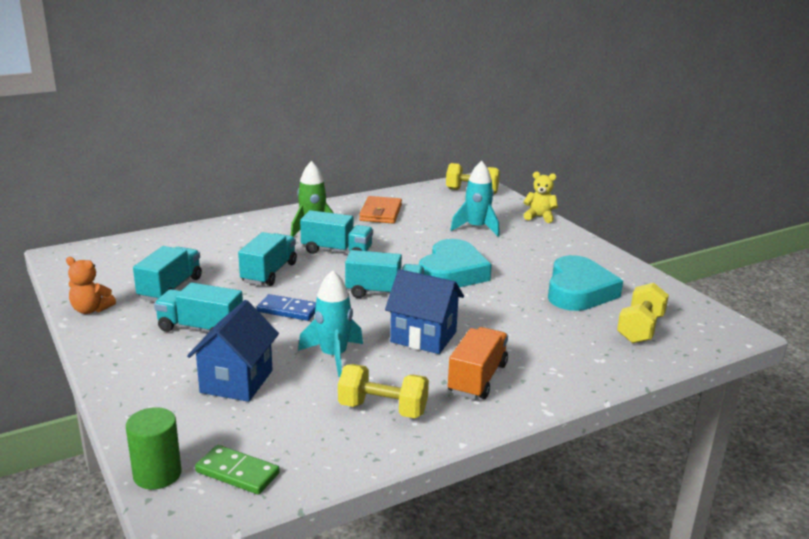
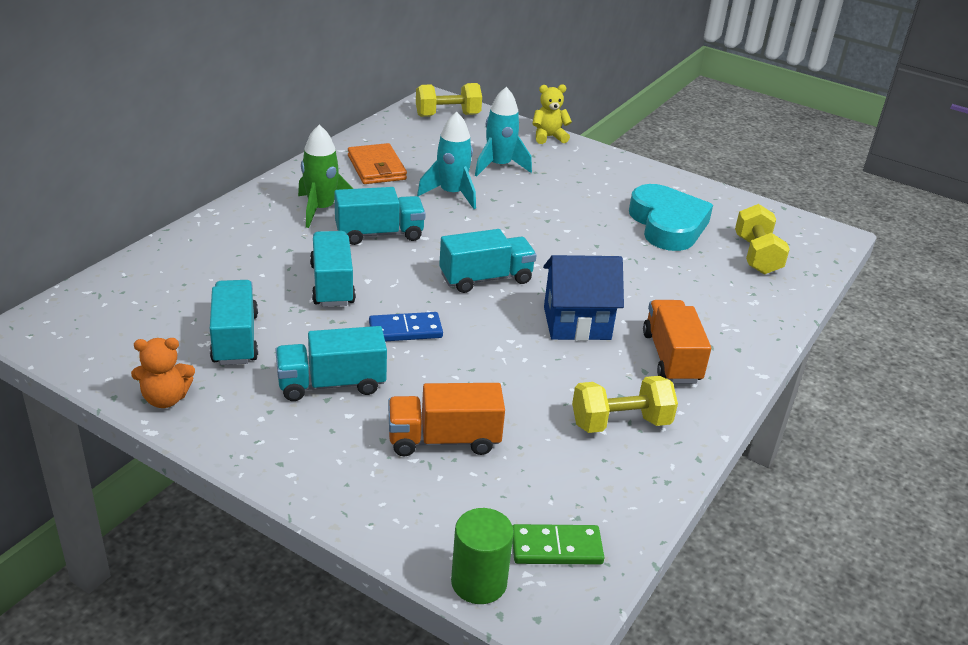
camera: 30 degrees left, 10 degrees up
(236, 381) = (443, 440): blue house -> orange truck
(333, 356) = (511, 375): turquoise rocket -> turquoise rocket (451, 194)
(452, 273) = (529, 233): turquoise heart -> none

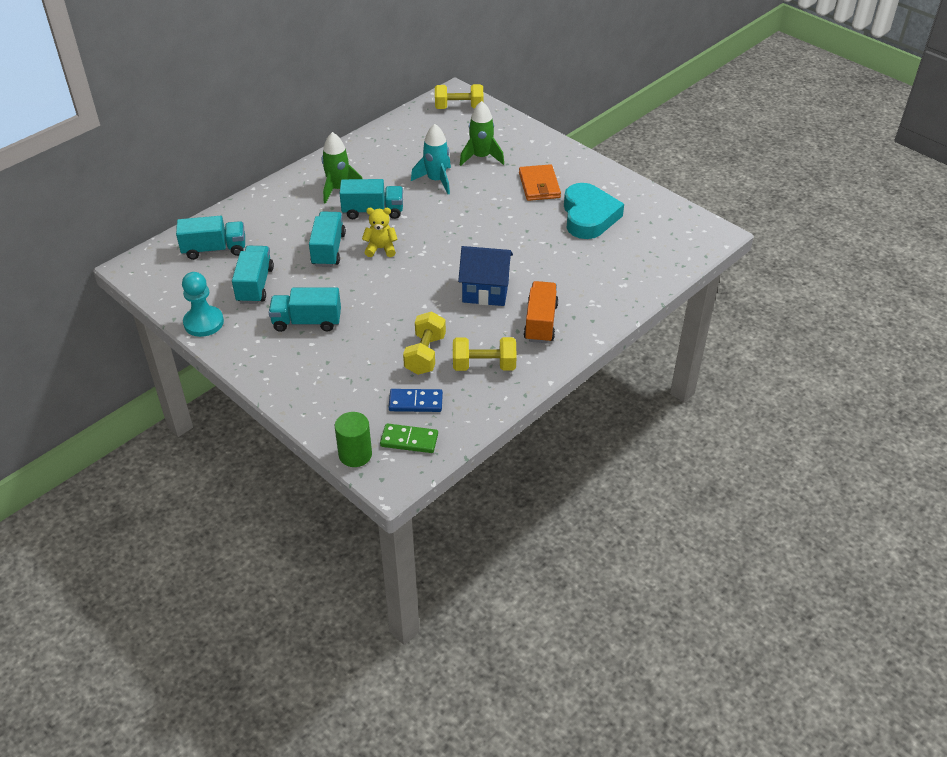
camera: 15 degrees right, 10 degrees up
(165, 399) = (203, 323): orange teddy bear -> turquoise pawn
(376, 168) = (389, 154): orange wallet -> orange wallet (539, 185)
(405, 330) = (366, 287): blue domino -> blue domino (415, 402)
(443, 440) = (365, 366): orange truck -> none
(486, 278) = (435, 252): turquoise truck -> turquoise truck (214, 249)
(499, 166) = (481, 157): turquoise rocket -> green rocket
(548, 137) = (530, 132): yellow teddy bear -> yellow teddy bear (381, 249)
(756, 256) = (645, 247): yellow dumbbell -> yellow dumbbell (425, 354)

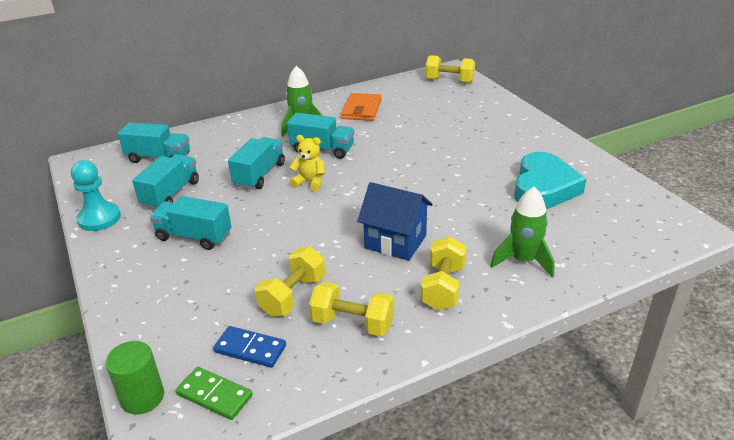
camera: 20 degrees right, 10 degrees down
(436, 180) = (397, 133): turquoise rocket -> none
(481, 157) = (451, 120): green rocket -> green rocket (523, 261)
(539, 185) = (500, 152): orange wallet -> orange wallet (362, 109)
(540, 323) = (443, 287): orange truck -> yellow dumbbell

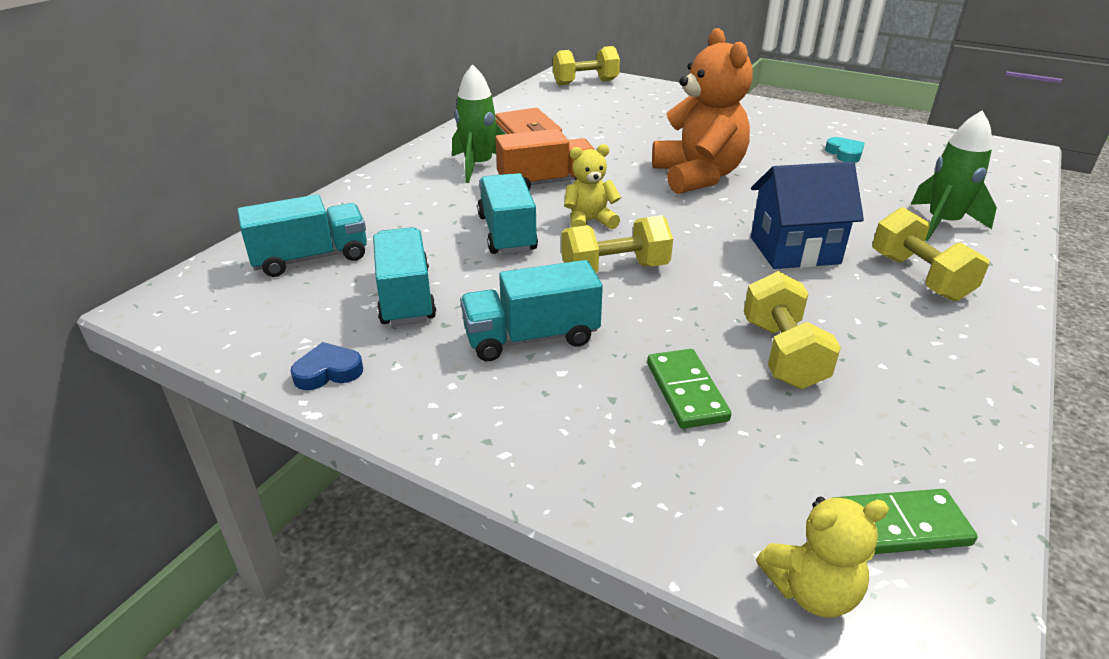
camera: 35 degrees left, 0 degrees up
(99, 218) = (328, 372): turquoise pawn -> blue heart
(142, 397) = (811, 590): green cylinder -> yellow teddy bear
(221, 293) = (686, 391): none -> green domino
(250, 349) = (840, 442): blue domino -> none
(322, 149) = (546, 183): turquoise truck -> orange truck
(352, 323) = (898, 354): yellow dumbbell -> yellow dumbbell (614, 270)
(415, 173) = (698, 176): none -> orange teddy bear
(544, 187) = (844, 153): turquoise heart -> turquoise heart, size x0.42

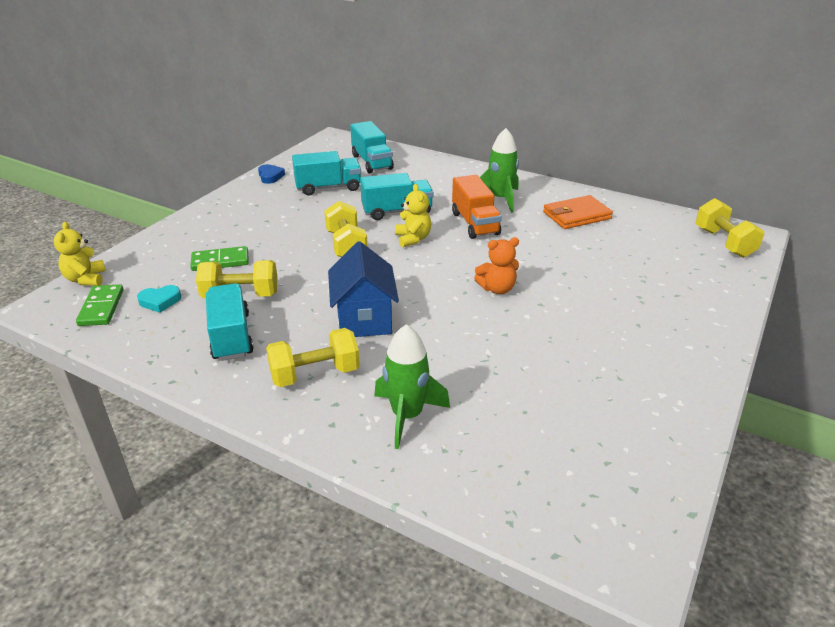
camera: 90 degrees right, 0 degrees up
(531, 337) = (281, 220): turquoise truck -> turquoise truck (231, 336)
(698, 176) = (497, 289): orange teddy bear -> orange teddy bear, size x0.51
(844, 153) = (574, 388): turquoise heart -> turquoise heart (160, 301)

